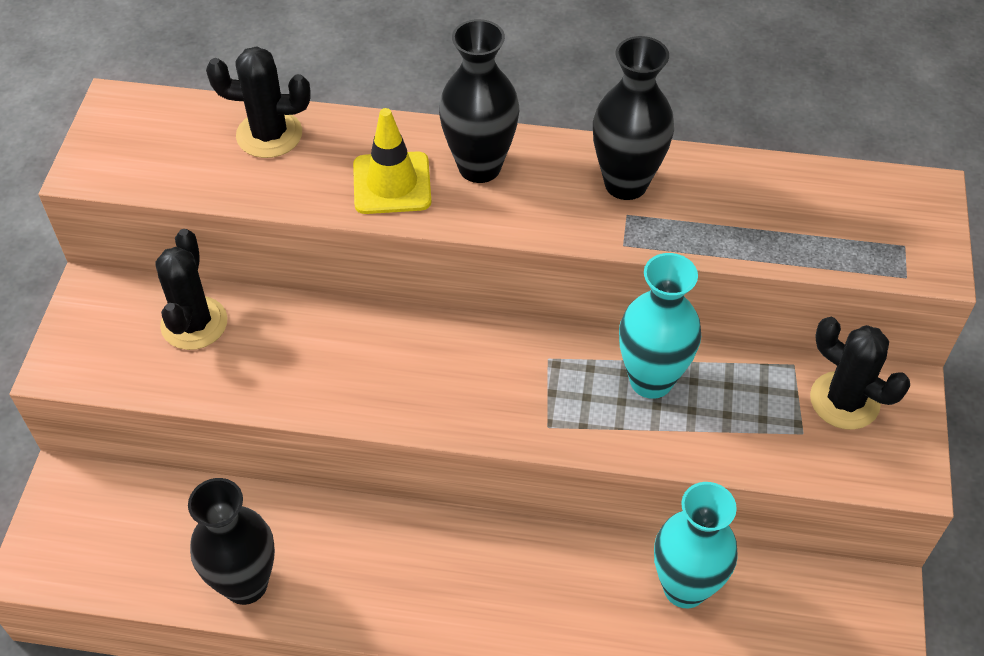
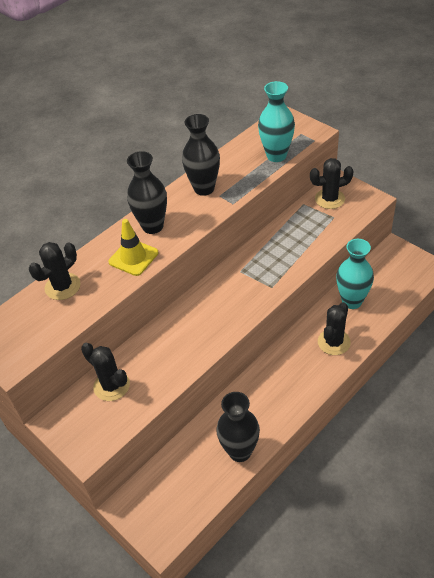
camera: 50 degrees left, 5 degrees down
(566, 607) = (334, 342): none -> black cactus
(651, 380) = (276, 246): turquoise vase -> turquoise vase (276, 155)

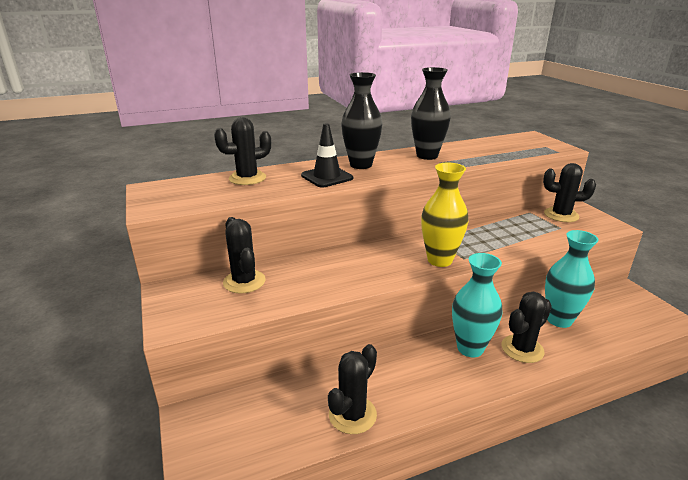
camera: 20 degrees right, 20 degrees down
(133, 257) = (327, 177): yellow traffic cone -> black traffic cone
(240, 451) = (352, 415): black vase -> black cactus
(254, 297) = (439, 260): none -> yellow vase
(276, 155) = (513, 152): turquoise vase -> turquoise vase (470, 348)

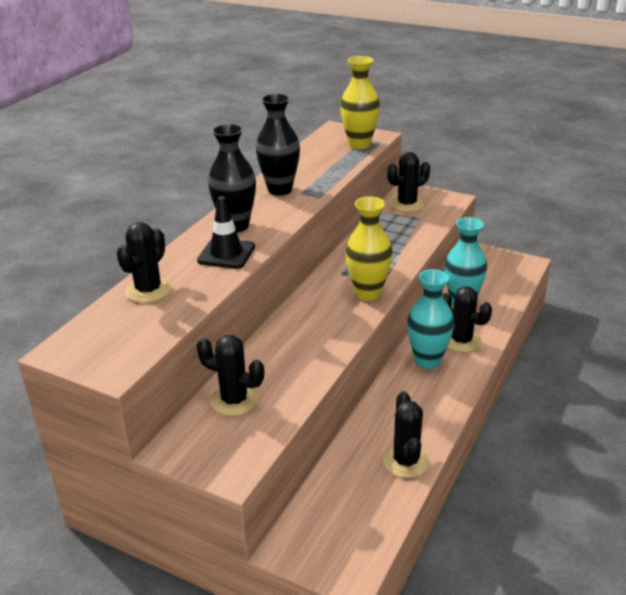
camera: 40 degrees left, 5 degrees up
(522, 349) = (461, 341): black cactus -> black cactus turned 60 degrees counterclockwise
(536, 149) = (359, 144): none -> yellow vase

